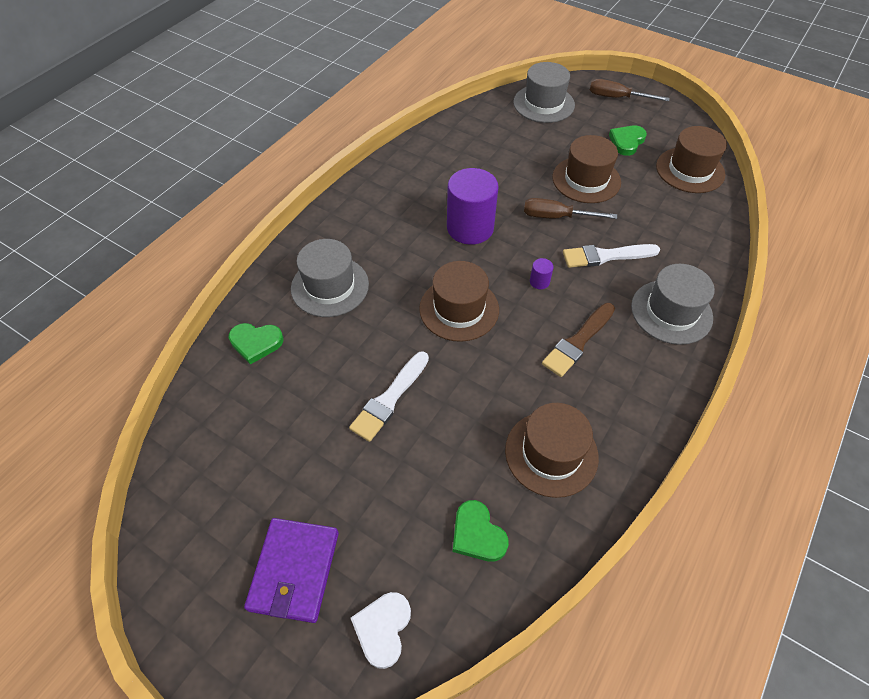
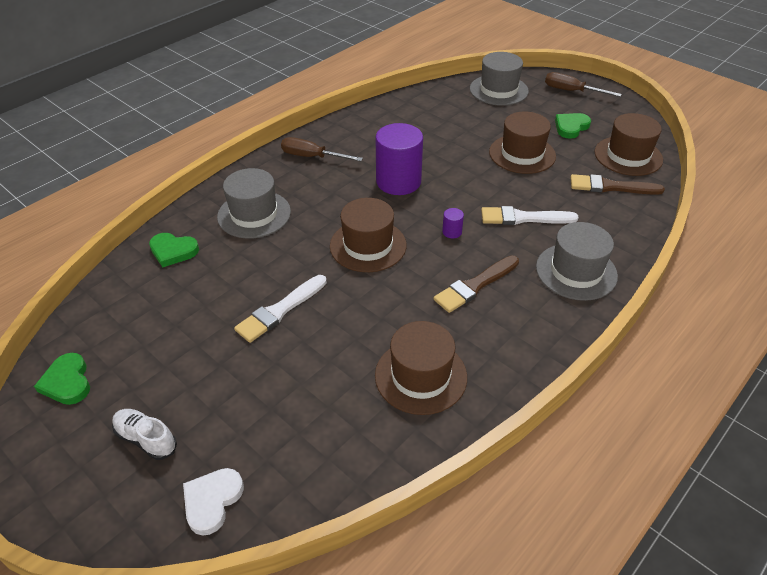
camera: 10 degrees right, 10 degrees down
(294, 570) = (146, 439): purple wallet -> white shoe
(477, 534) = (327, 434): green heart -> green heart (67, 382)
(556, 217) = (484, 181): brown screwdriver -> brown screwdriver (312, 157)
(681, 209) = (610, 187): none -> brown brush

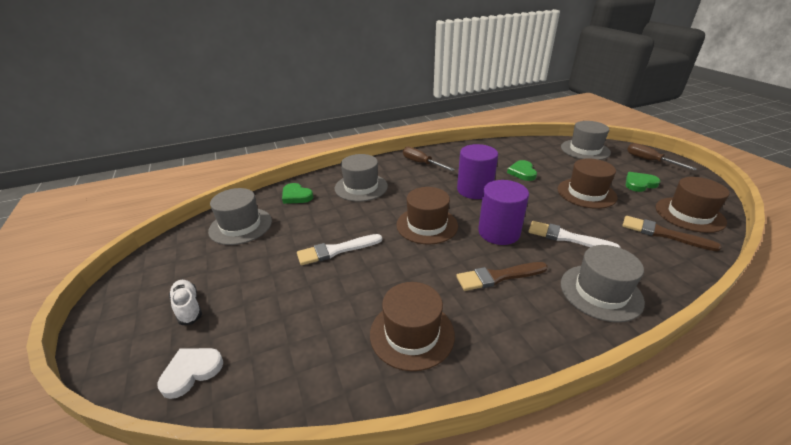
camera: 25 degrees right, 10 degrees down
(67, 382) = (176, 254): green heart -> green heart (522, 172)
(127, 316) = (240, 226): none -> grey hat
(452, 232) = (499, 232): purple cylinder -> purple cylinder, size x2.49

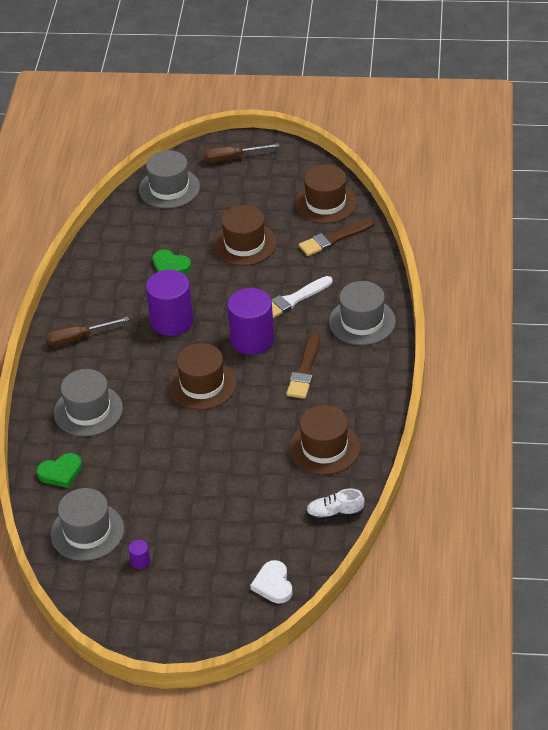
camera: 60 degrees left, 10 degrees up
(188, 307) = (195, 583): white shoe -> white shoe (335, 513)
(212, 263) = (140, 561): none -> purple cylinder
(336, 250) = (190, 464): white brush -> none
(639, 184) = (261, 197): green heart -> none

